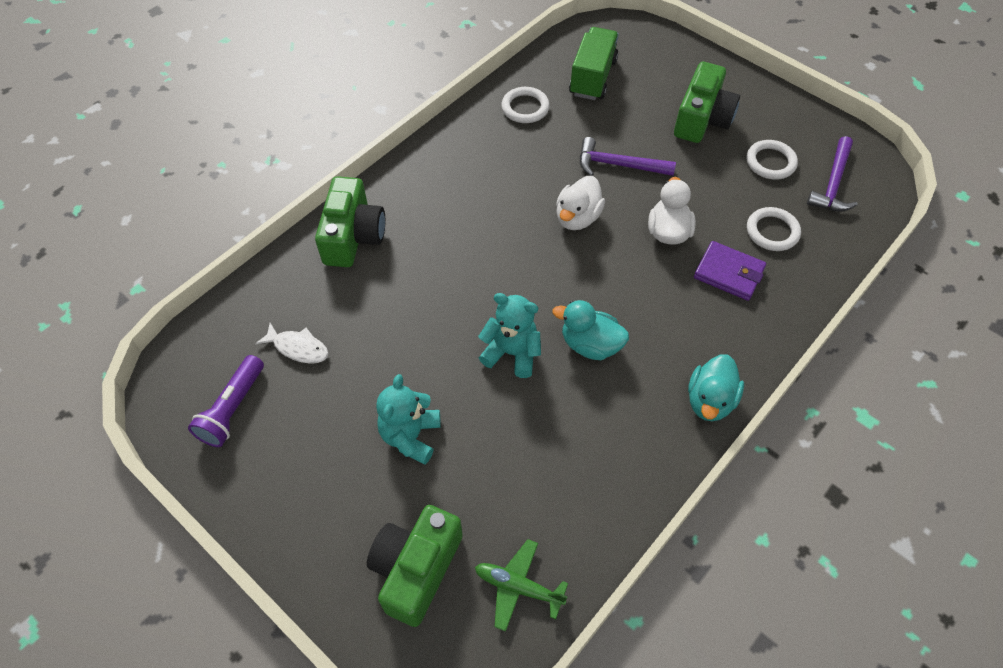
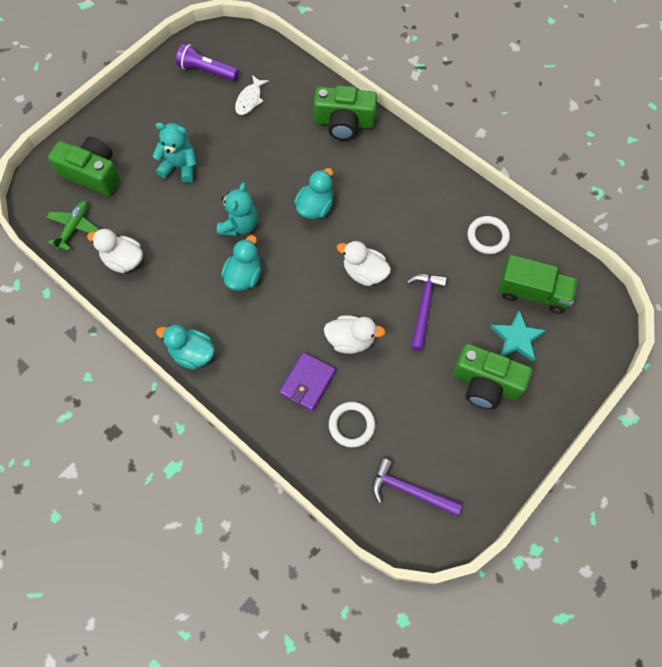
camera: 90 degrees right, 10 degrees up
(484, 267) = (315, 207): none -> turquoise duck
(574, 503) = (123, 260): none -> white duck
(647, 92) = (516, 338): none -> turquoise star
(770, 162) = (433, 437): white ring -> none

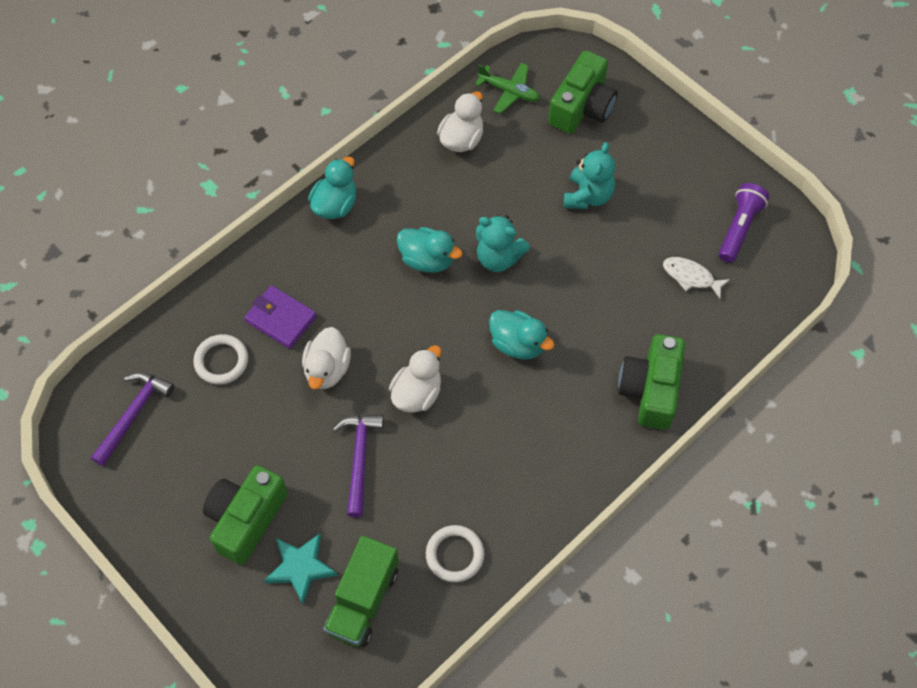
camera: 95 degrees right, 5 degrees down
(424, 307) = (359, 459): purple hammer -> purple hammer turned 105 degrees counterclockwise

